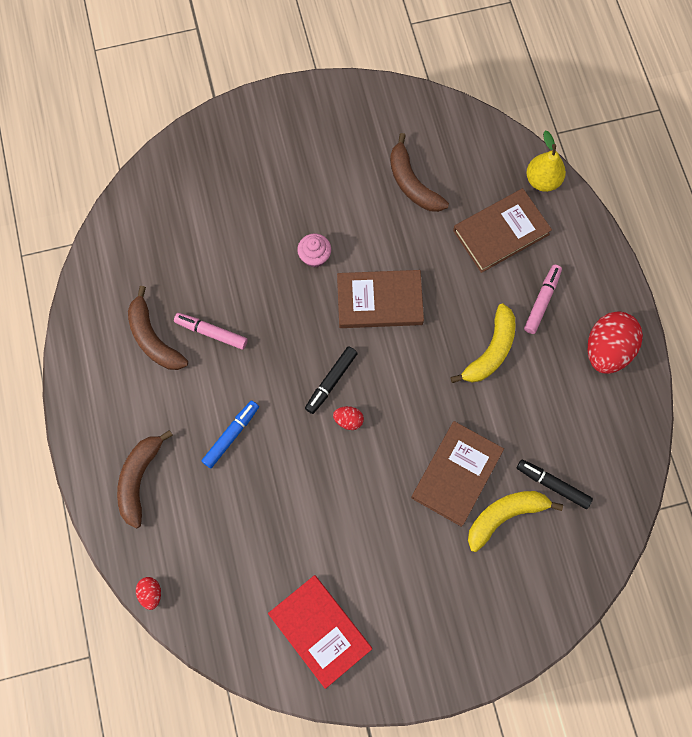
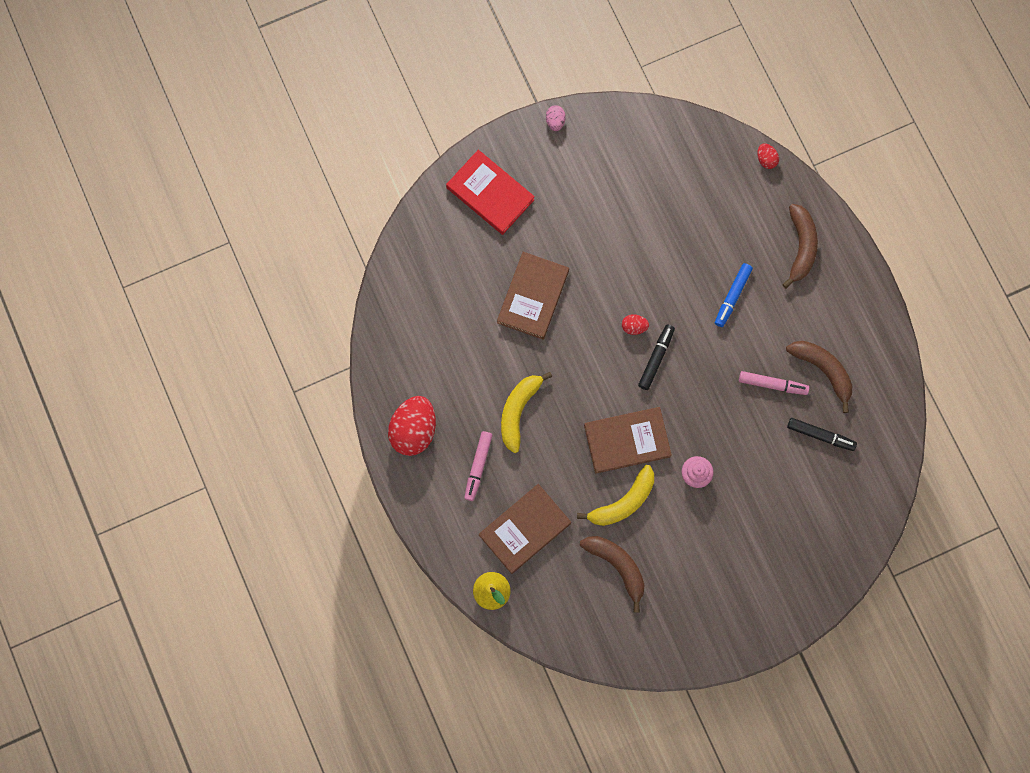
camera: 170 degrees right, 5 degrees up
(320, 631) = (623, 155): red book -> red book (490, 194)
(396, 691) = (555, 121): none -> pink egg
(505, 516) = (487, 269): yellow banana -> yellow banana (623, 502)
(552, 485) = (450, 302): black marker -> black marker (820, 435)

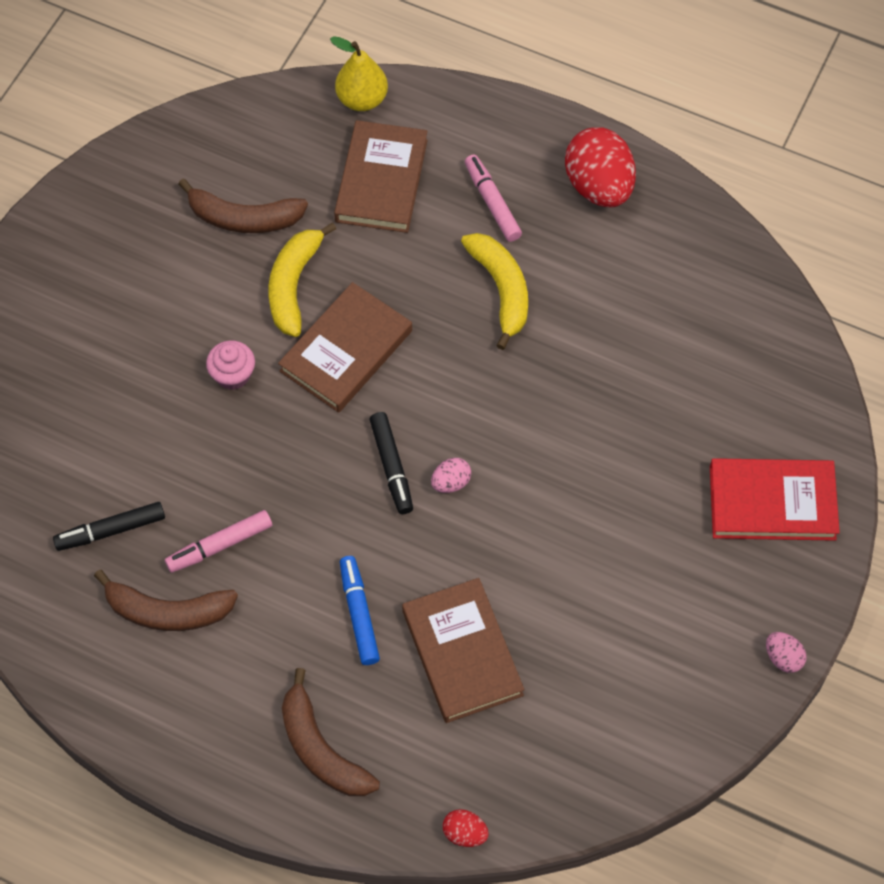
camera: 140 degrees right, 15 degrees down
(533, 297) = (604, 424): brown book -> brown book (462, 653)
(634, 327) = (451, 482): red egg -> pink egg

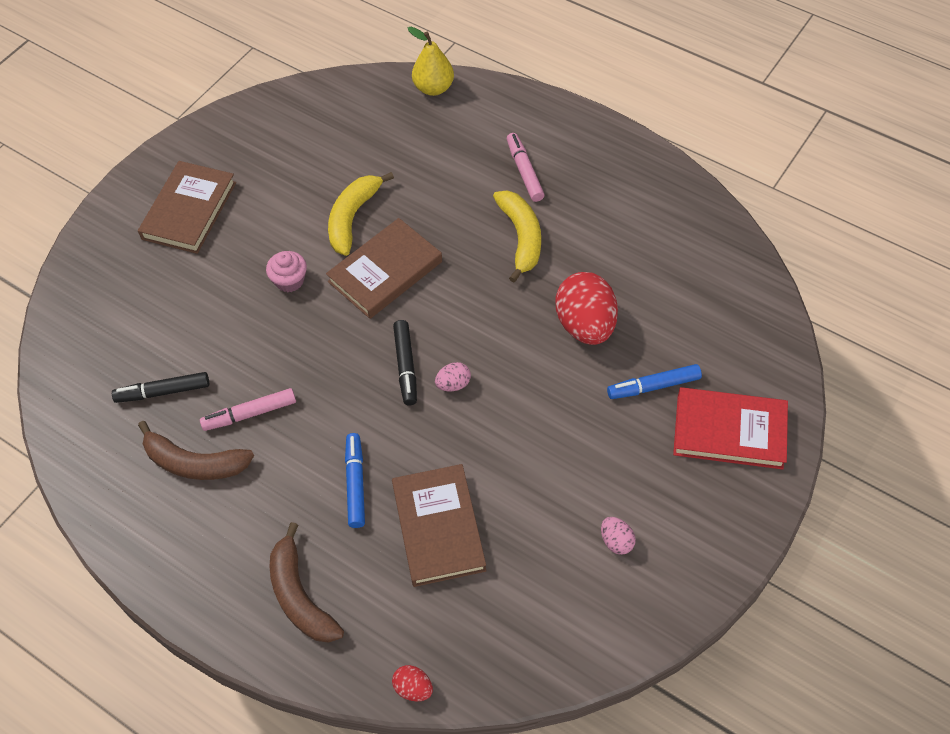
camera: 10 degrees right, 5 degrees down
(243, 218) = (323, 165): brown banana -> none
(381, 180) = (438, 147): brown book -> brown book (189, 210)
(599, 186) = (613, 167): red egg -> red egg (585, 325)
(681, 459) = (653, 386): none -> blue marker
(783, 658) = (724, 566): pink egg -> pink egg (616, 541)

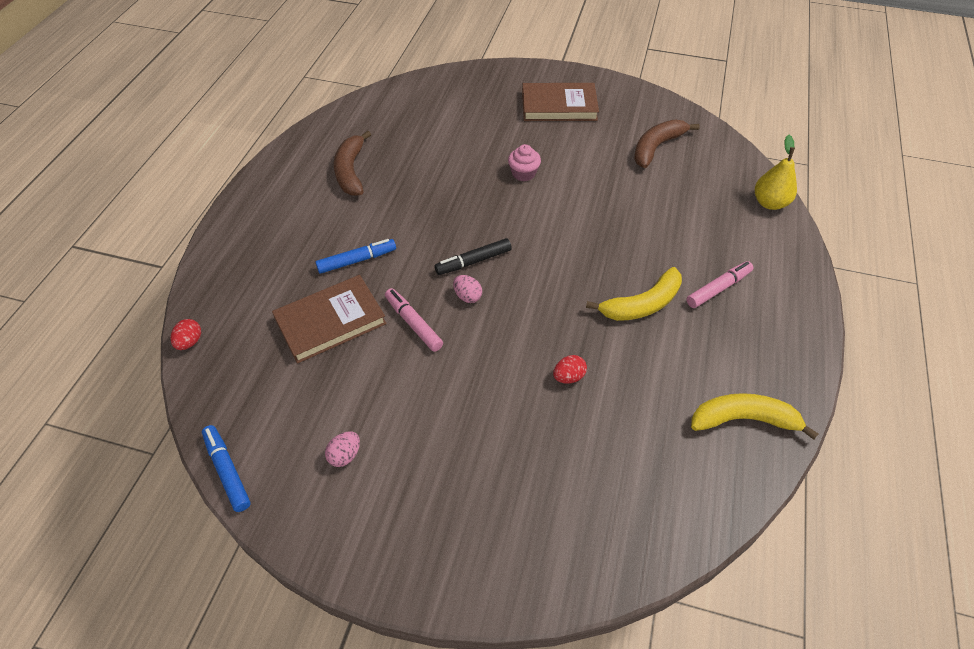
camera: 70 degrees right, 5 degrees down
(163, 392) = (402, 140): black marker -> none
(250, 414) = (399, 186): pink marker -> pink marker (413, 323)
(300, 595) = (257, 255): brown banana -> brown banana (656, 147)
(353, 218) = (601, 191): yellow banana -> yellow banana (743, 419)
(385, 272) = (559, 224): brown book -> none
(585, 325) = (568, 377): red egg -> red egg, size x0.46
(653, 386) = (522, 450): blue marker -> blue marker (227, 471)
(729, 431) = (494, 533): red book -> none

